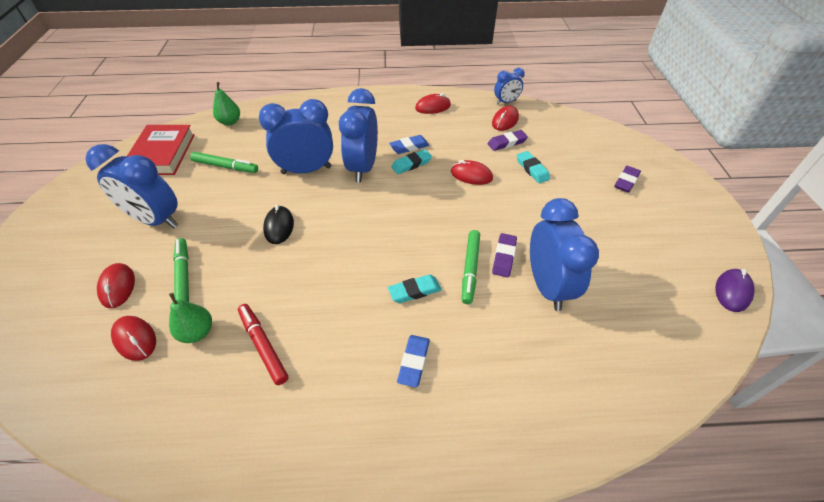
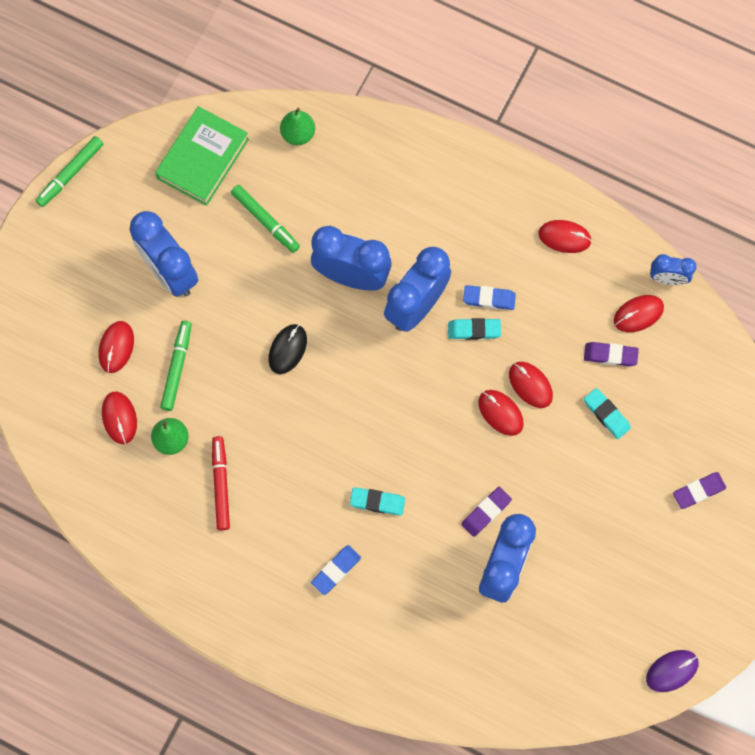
camera: 30 degrees right, 25 degrees up
(162, 154) = (203, 158): red book -> green book
(464, 197) = (500, 413): none -> red mouse
(470, 269) = (444, 507): green marker -> green marker (70, 174)
(532, 169) = (606, 414): turquoise eraser -> turquoise eraser turned 45 degrees counterclockwise

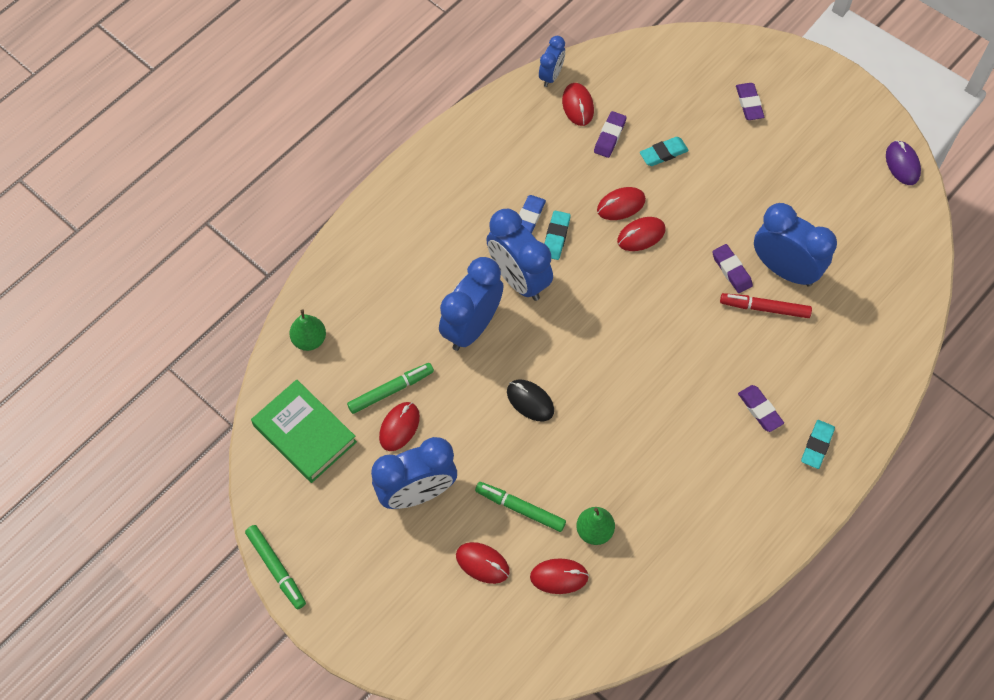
camera: 75 degrees left, 10 degrees down
(221, 484) = (652, 494): red marker -> red marker (764, 308)
(336, 570) = (760, 410): blue eraser -> purple eraser
(377, 502) = (701, 358): turquoise eraser -> turquoise eraser (817, 445)
(564, 237) = (488, 143): red mouse -> red mouse (399, 427)

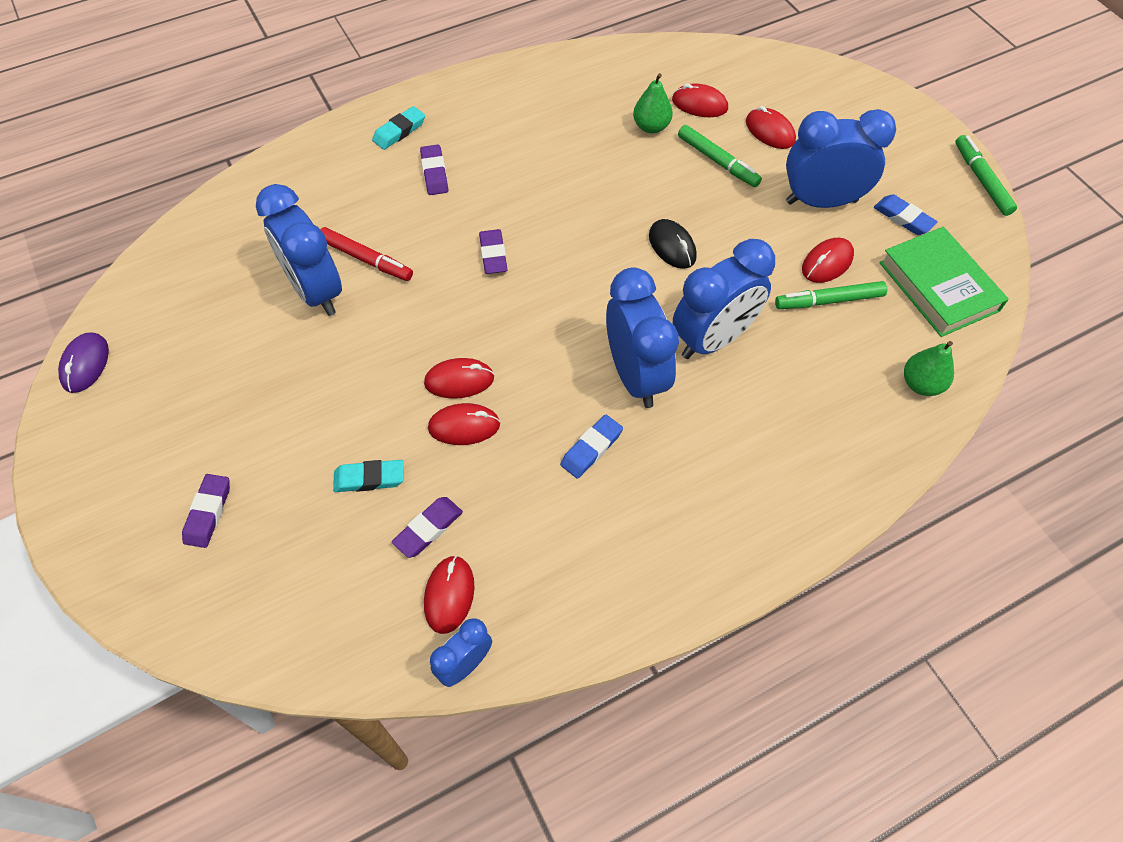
camera: 160 degrees left, 5 degrees down
(342, 498) = (903, 218): none -> blue eraser
(556, 237) = (567, 412): turquoise eraser -> none
(731, 270) = (376, 308): purple eraser -> purple eraser (493, 255)

